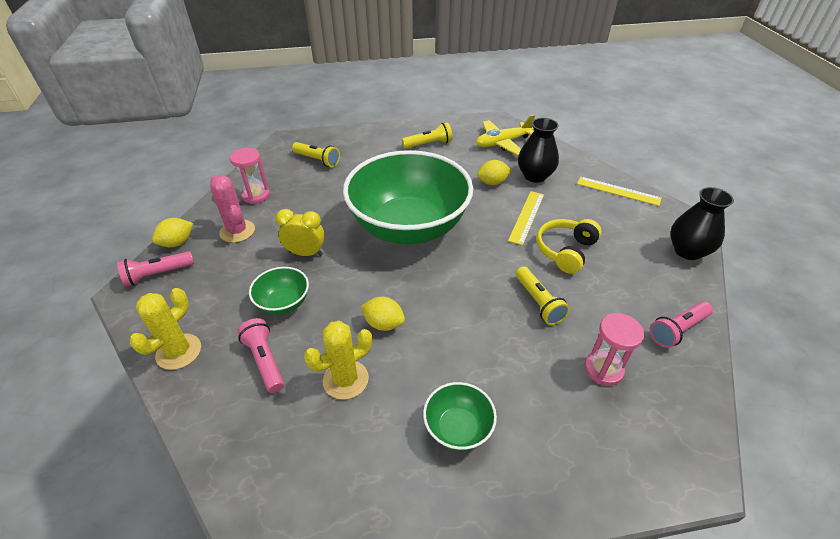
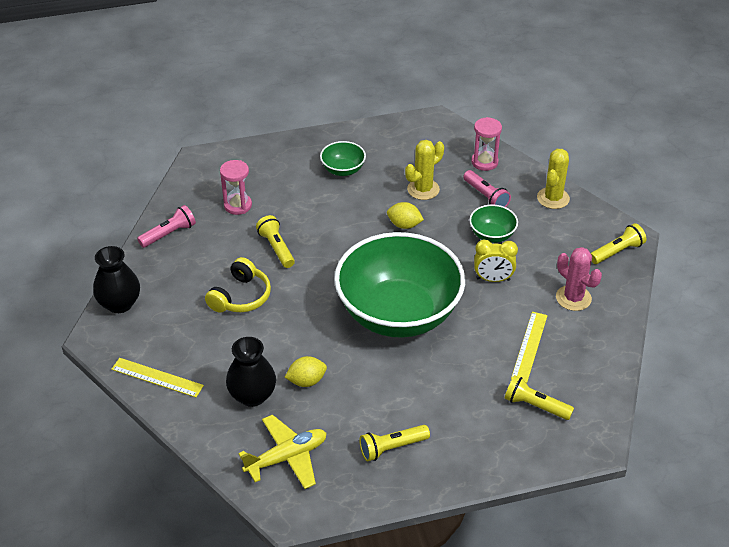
camera: 175 degrees right, 0 degrees up
(158, 274) = (617, 252): pink flashlight -> yellow flashlight
(177, 243) = (624, 282): yellow lemon -> none
(256, 195) = (581, 344): pink hourglass -> pink hourglass (484, 162)
(526, 217) = (273, 334): yellow ruler -> yellow ruler (529, 346)

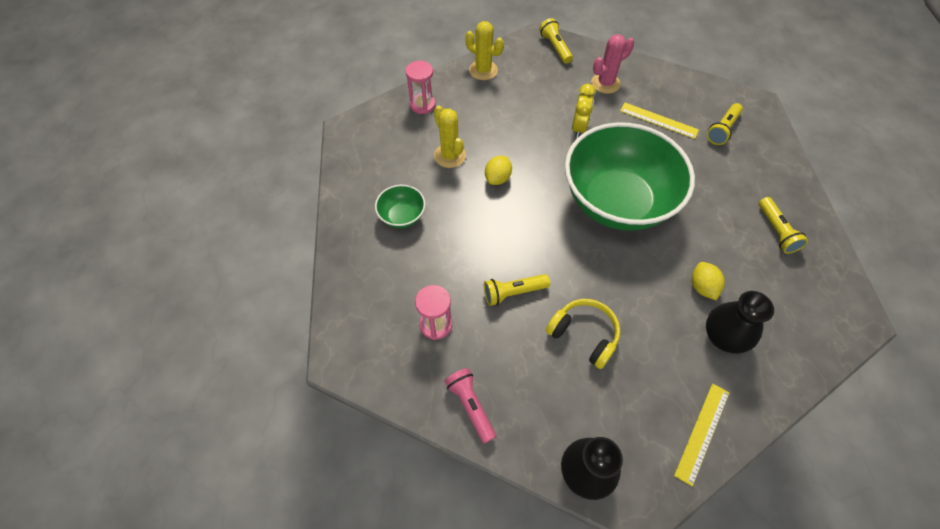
camera: 80 degrees left, 15 degrees up
(287, 457) = (797, 315): yellow plane -> none
(486, 196) = (470, 113): pink flashlight -> none
(492, 235) = (523, 118): green bowl -> none

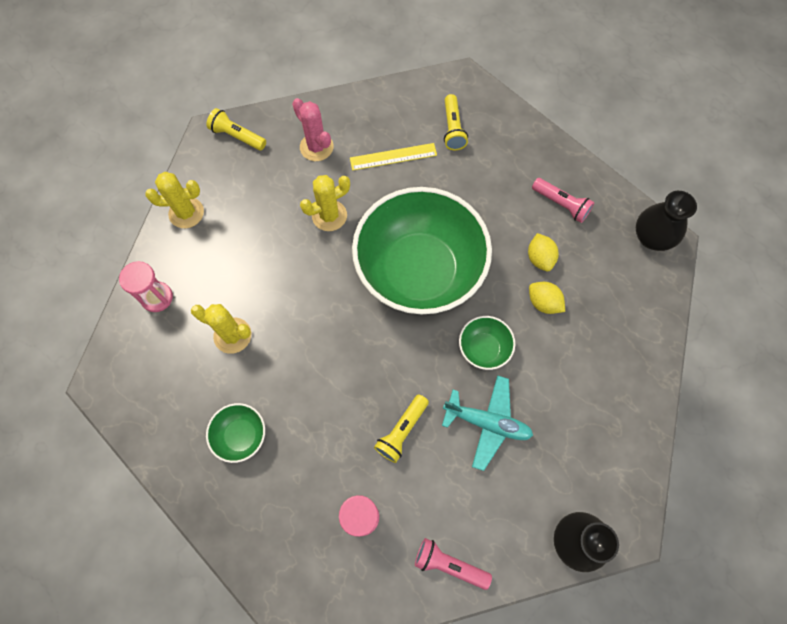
camera: 40 degrees left, 10 degrees up
(497, 178) = (297, 326): yellow lemon -> yellow lemon (539, 258)
(578, 128) = (329, 216): yellow clock -> yellow cactus
(584, 335) = (487, 423): yellow headphones -> turquoise plane
(605, 83) = (316, 147): pink cactus -> pink cactus turned 60 degrees counterclockwise
(624, 284) = (483, 348): none -> green bowl
(702, 432) = (629, 433): yellow ruler -> none
(723, 337) = (588, 337): black vase -> black vase (651, 237)
(776, 231) = (561, 204): yellow flashlight -> pink flashlight

